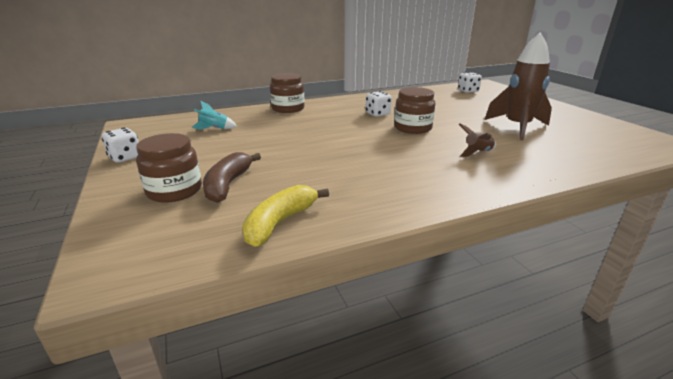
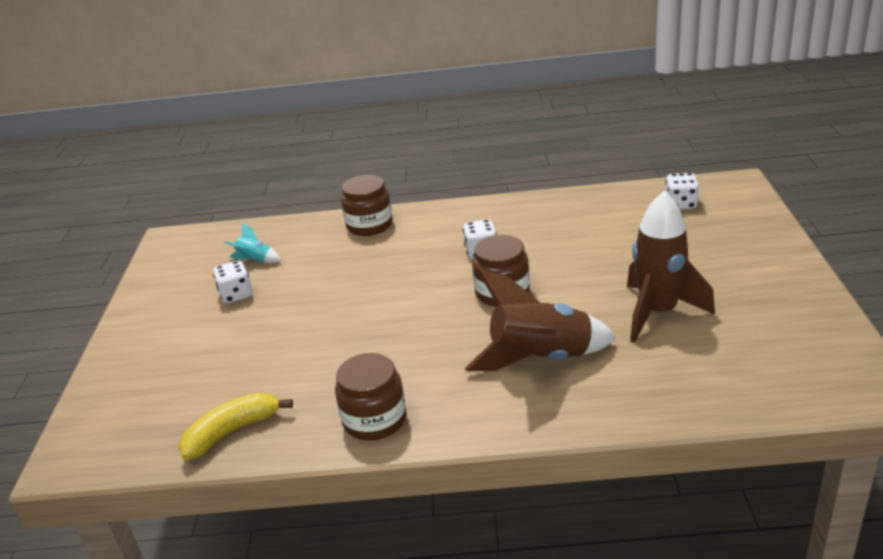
camera: 25 degrees right, 5 degrees up
(125, 157) = (140, 303): white dice -> white dice (236, 295)
(174, 190) = (162, 366): brown jar -> brown jar (374, 420)
(228, 185) = (216, 366): brown banana -> none
(477, 153) = (540, 359): brown rocket -> brown rocket, size x2.17

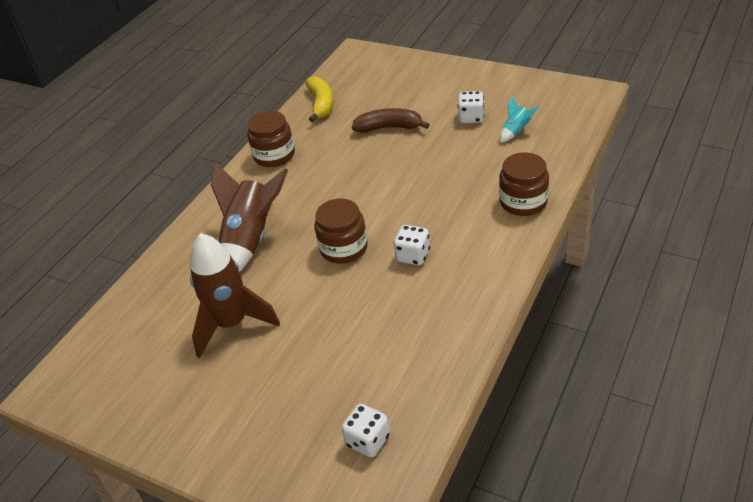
camera: 120 degrees right, 10 degrees up
(274, 345) = (389, 128): none -> brown banana

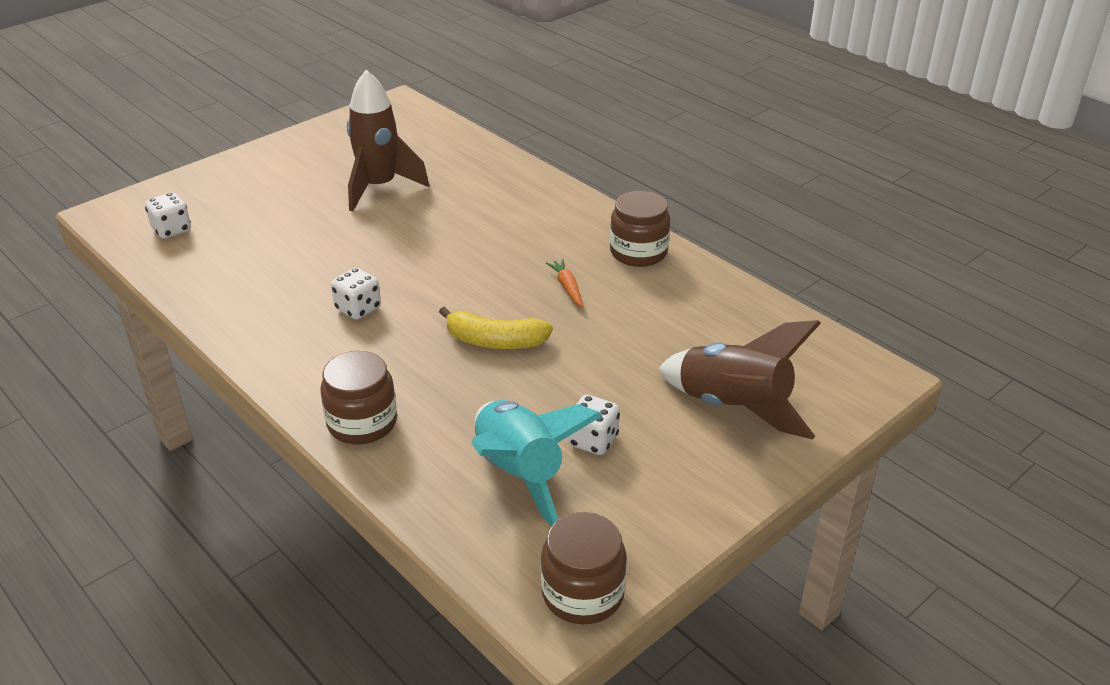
camera: 105 degrees right, 5 degrees down
(251, 240) = (490, 214): brown rocket -> brown rocket (733, 408)
(321, 104) = (737, 310): yellow banana -> yellow banana (495, 341)
(332, 171) = (567, 287): none -> orange carrot
(343, 248) = (418, 267): brown jar -> brown jar (583, 593)
(389, 128) = (628, 355): brown banana -> none
(516, 131) = (520, 475): turquoise rocket -> turquoise rocket, size x2.17

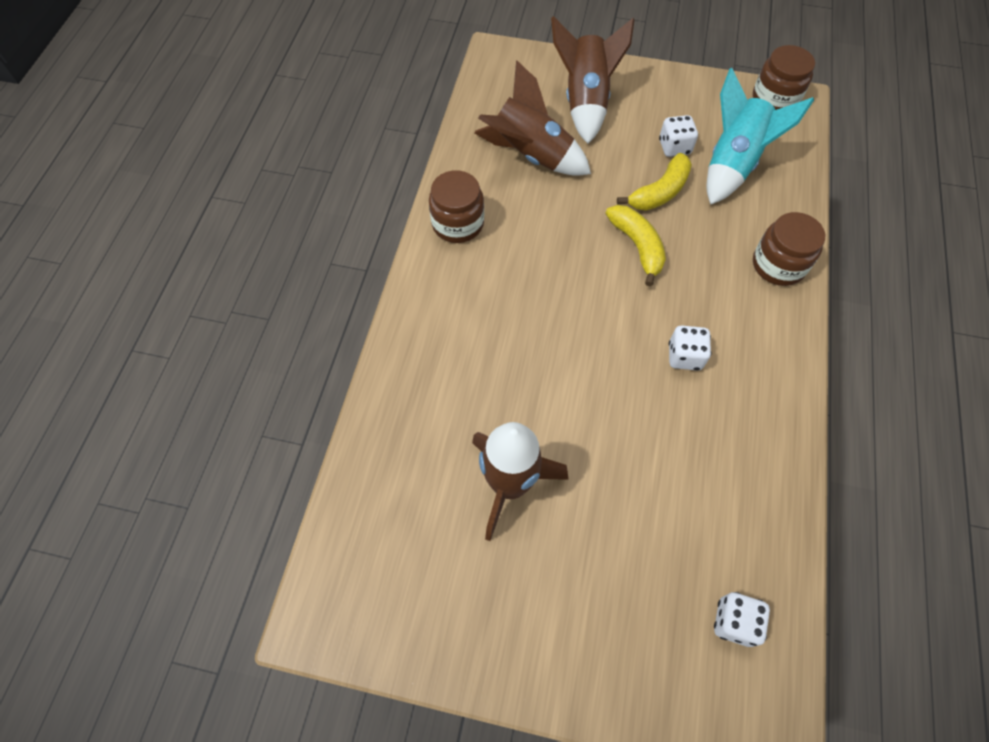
camera: 125 degrees left, 25 degrees up
(542, 392) = (659, 192): none -> yellow banana
(567, 287) = (540, 241): orange carrot -> none
(683, 329) = (530, 156): none -> brown rocket

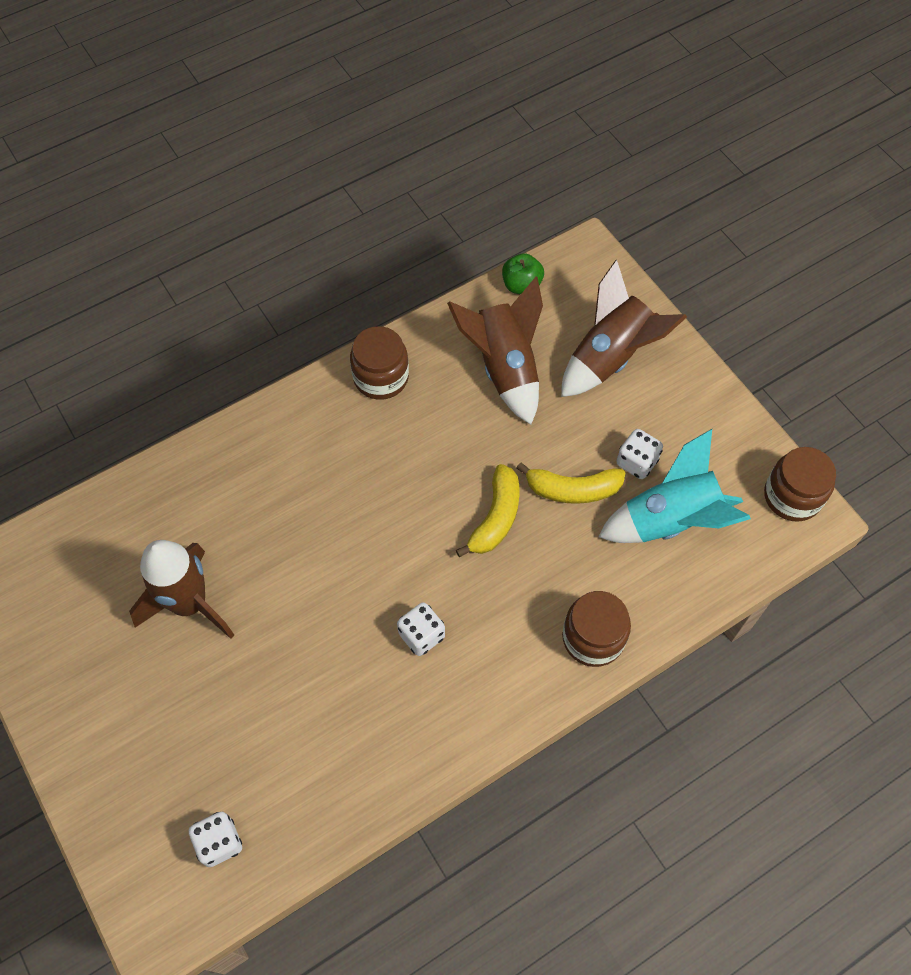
camera: 45 degrees right, 0 degrees up
(480, 101) = (521, 285): none -> green apple

